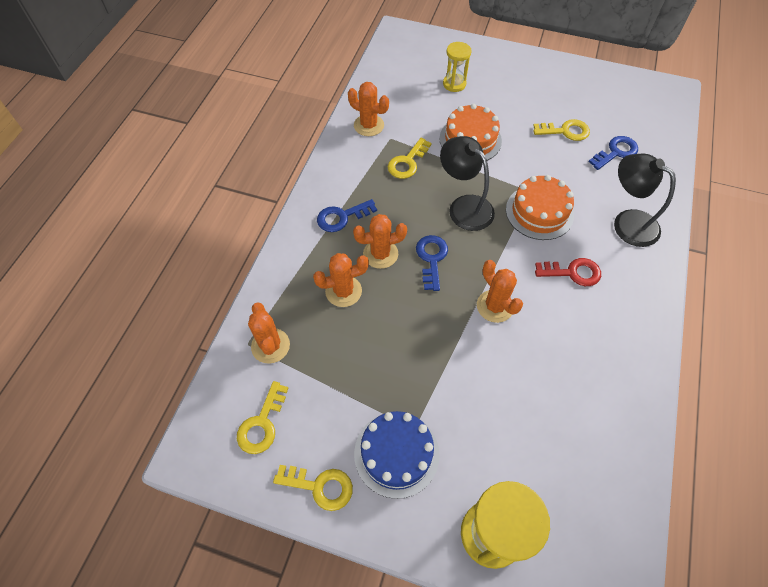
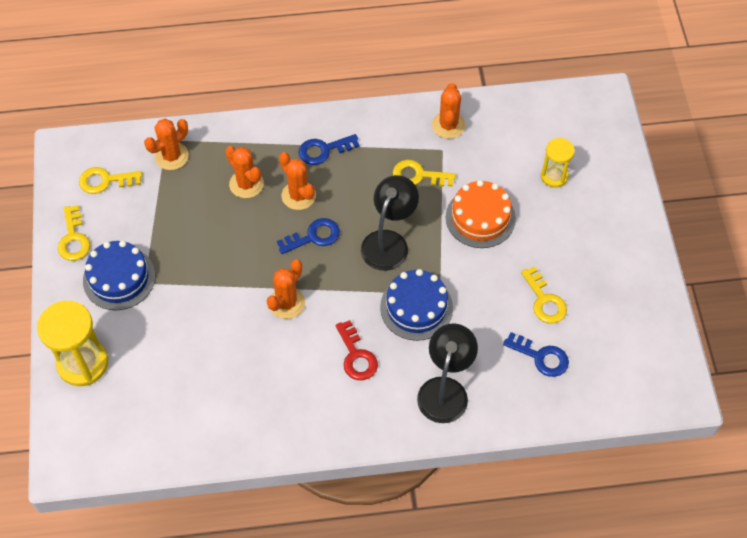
camera: 65 degrees right, 0 degrees up
(342, 217) = (323, 150): blue key -> blue key turned 60 degrees counterclockwise
(539, 212) = (416, 307): orange cake -> blue cake

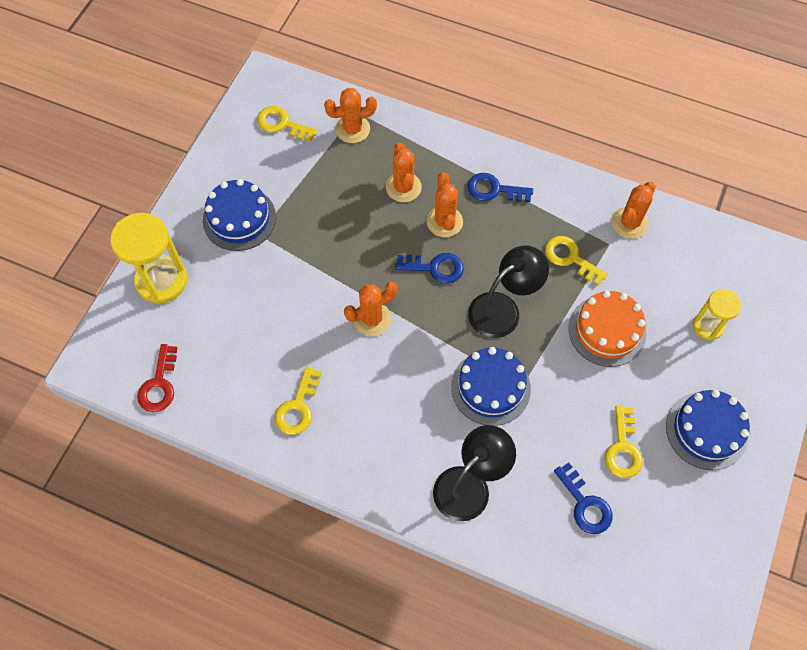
camera: 30 degrees right, 5 degrees up
(73, 239) = (223, 163): yellow key -> yellow key (298, 407)
(356, 356) = (405, 405): red key -> red key (159, 384)
(598, 255) = (706, 430): none -> blue cake

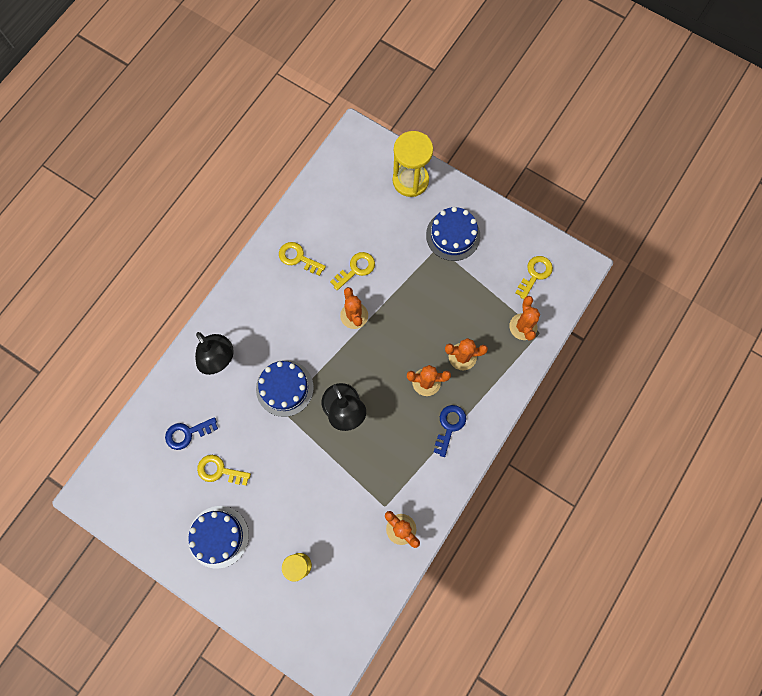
camera: 100 degrees right, 10 degrees up
(159, 384) = (332, 174): red key -> none
(435, 268) = (387, 367): blue key -> none
(570, 258) = (377, 472): yellow key -> yellow key (356, 269)
(607, 330) = (311, 484): orange cake -> none

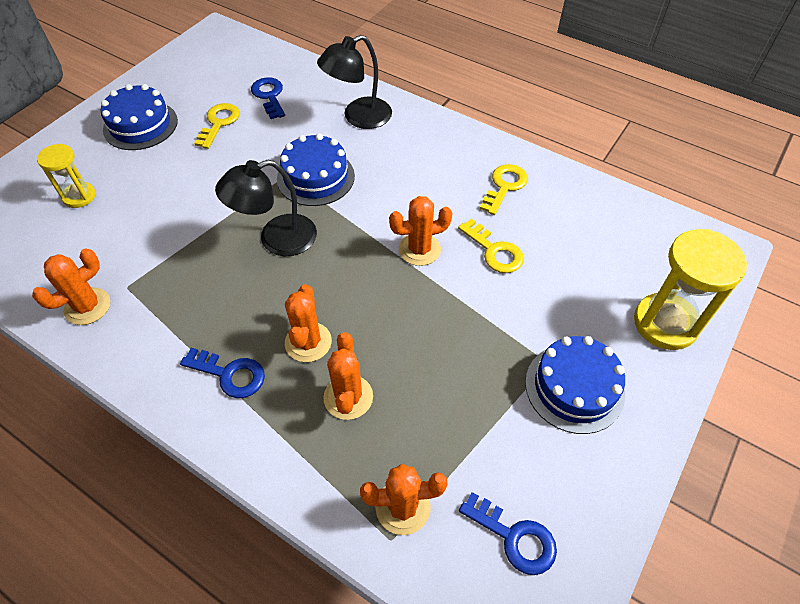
camera: 90 degrees right, 20 degrees down
(535, 274) = (514, 537): yellow key -> blue key

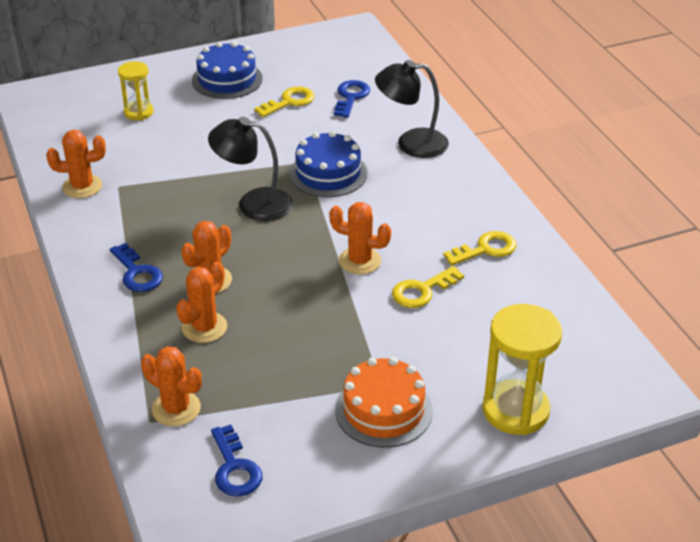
camera: 35 degrees right, 15 degrees down
(494, 251) = (422, 291): yellow key -> yellow key turned 60 degrees clockwise
(574, 387) = (383, 410): blue cake -> orange cake

